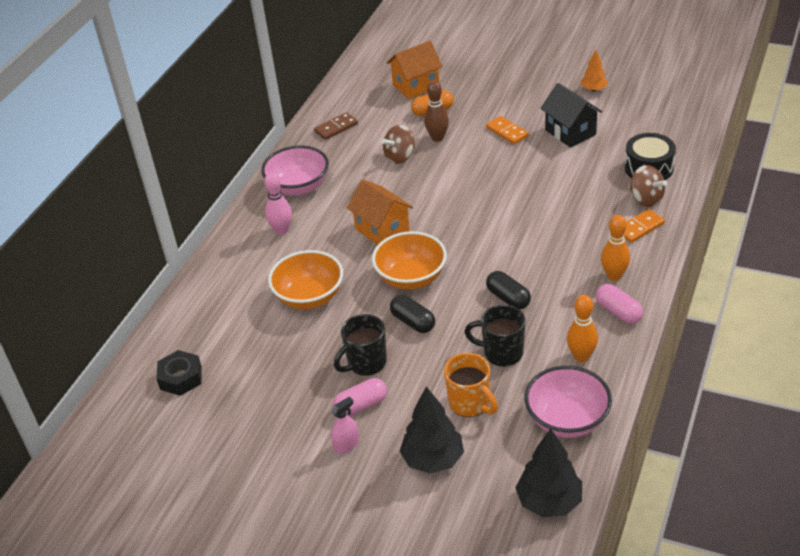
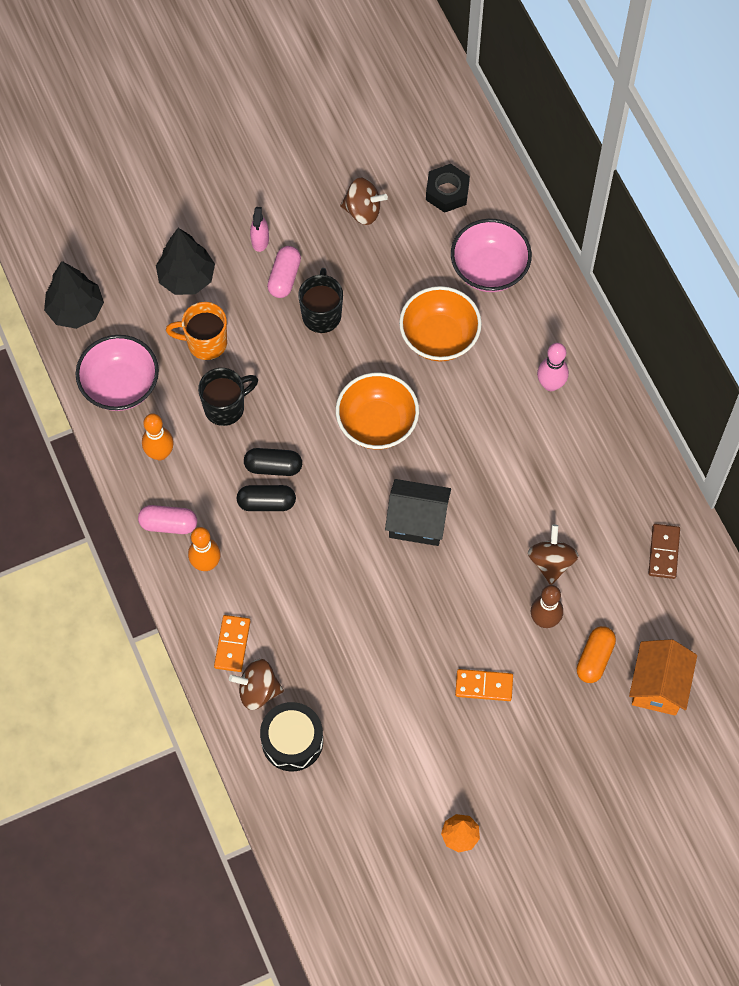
camera: 130 degrees right, 25 degrees up
(250, 409) = (363, 211): none -> brown spinning top
(298, 187) = (600, 445): pink bowl -> pink bowl (489, 269)
(382, 230) = (462, 456): orange house -> none
(413, 322) = (326, 381): black capsule -> black capsule (266, 503)
(570, 132) = (419, 738): black house -> black house (417, 522)

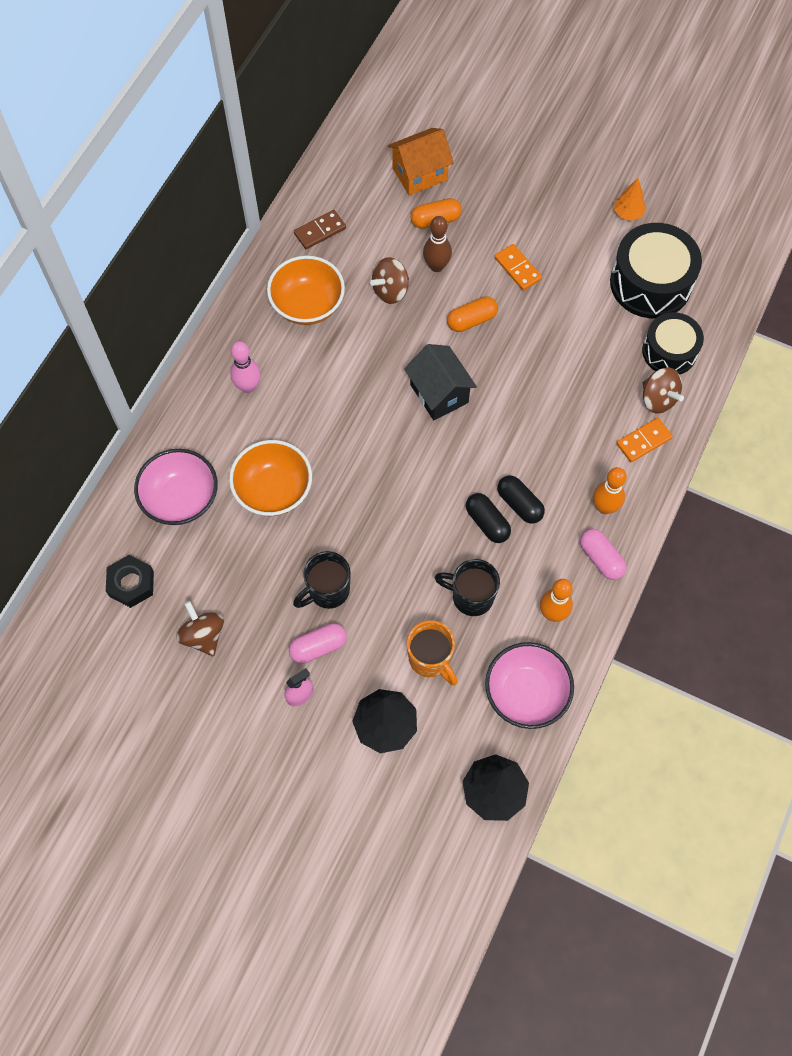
camera: 130 degrees left, 0 degrees up
(371, 788) = (650, 283): none -> black drum
(377, 423) = (386, 478): orange bowl -> orange bowl (307, 305)
(464, 604) = (471, 320): none -> orange capsule

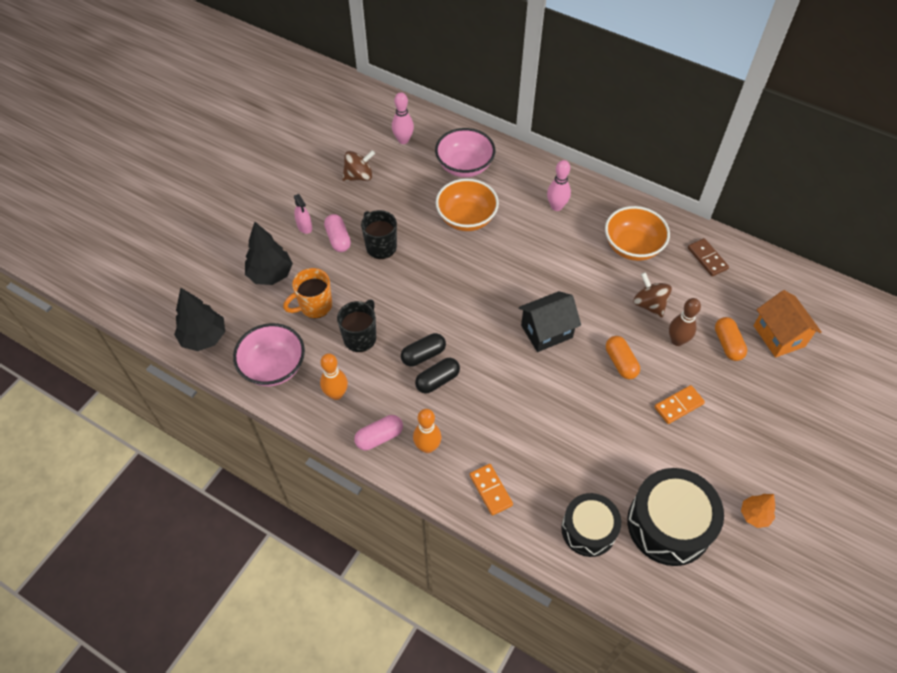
camera: 95 degrees right, 10 degrees down
(131, 584) = (403, 140): black nut -> pink bowling pin
(658, 399) = (535, 510): brown spinning top -> none

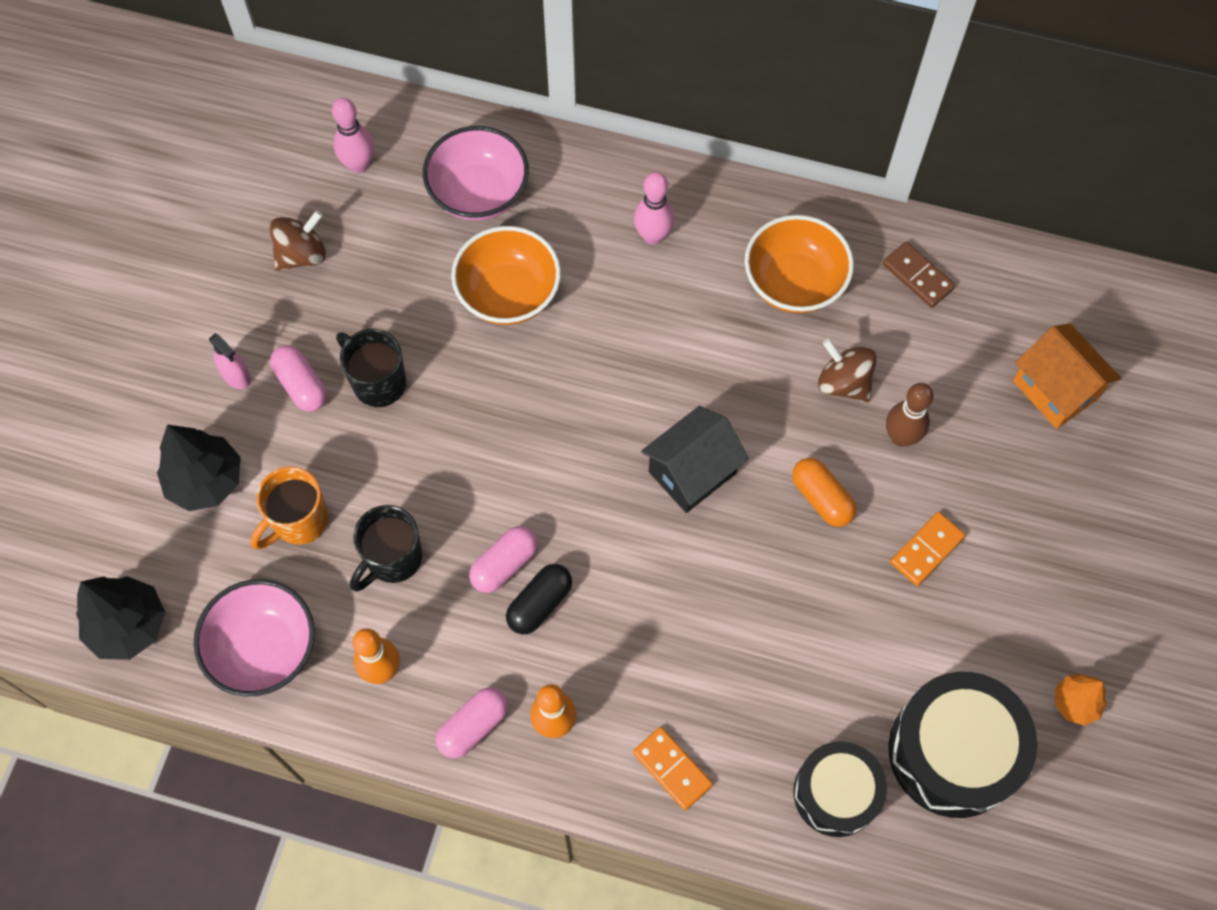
camera: 15 degrees left, 10 degrees up
(360, 337) = (392, 559): black mug -> black mug turned 150 degrees counterclockwise
(423, 355) = (504, 564): black capsule -> pink capsule
(727, 344) = (980, 423): orange capsule -> none

